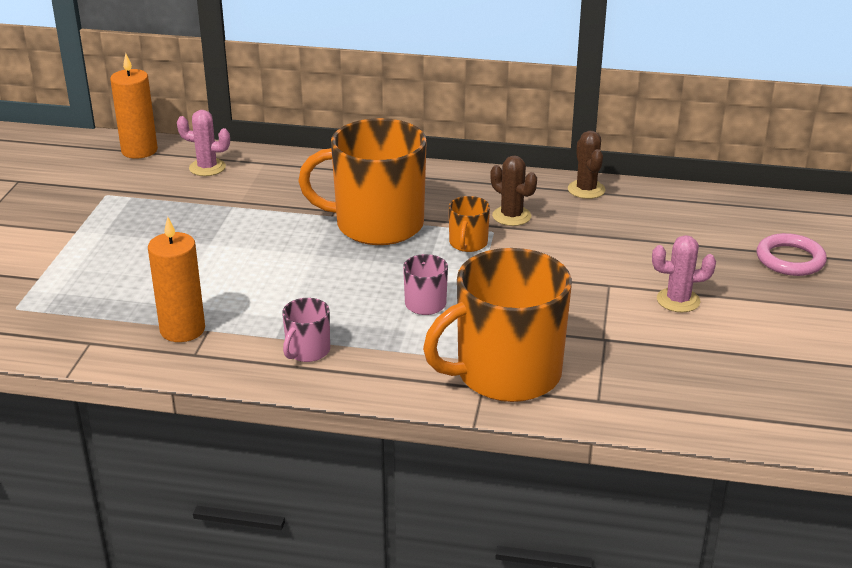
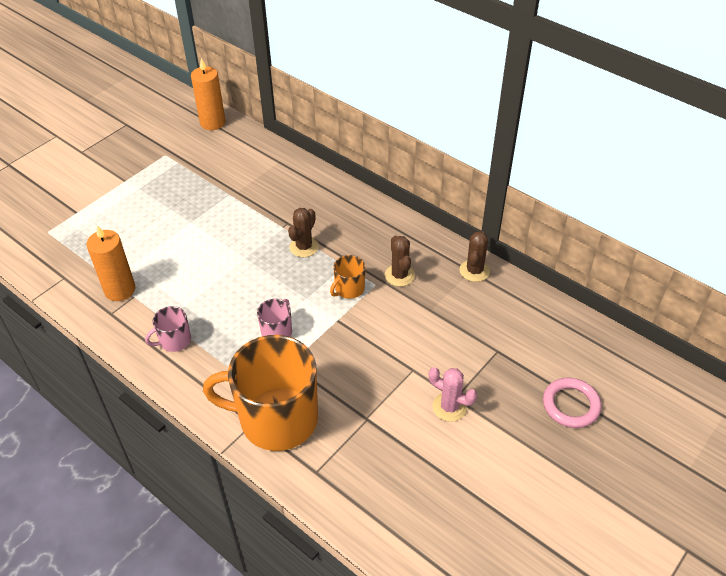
camera: 30 degrees right, 15 degrees up
(207, 167) = (240, 153): pink cactus -> none
(377, 225) = (304, 247): orange mug -> brown cactus

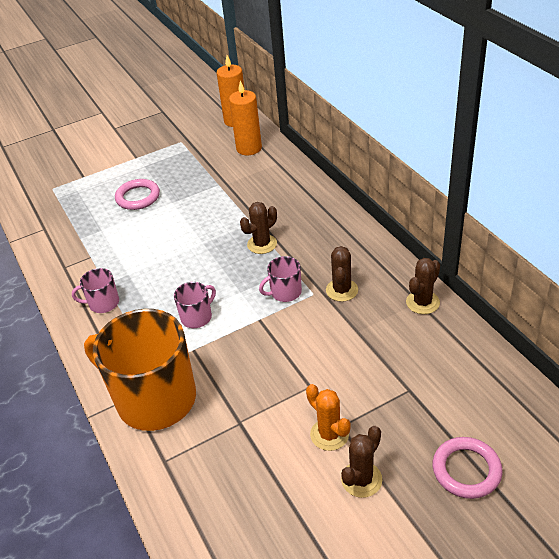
camera: 25 degrees right, 5 degrees down
(120, 290) = (82, 248): orange candle -> orange candle (249, 148)
(151, 223) = (138, 197): none -> pink ring
(349, 289) = (285, 292): orange mug -> pink mug
(449, 407) = (329, 434): pink cactus -> orange cactus
(493, 437) = (361, 479): none -> brown cactus

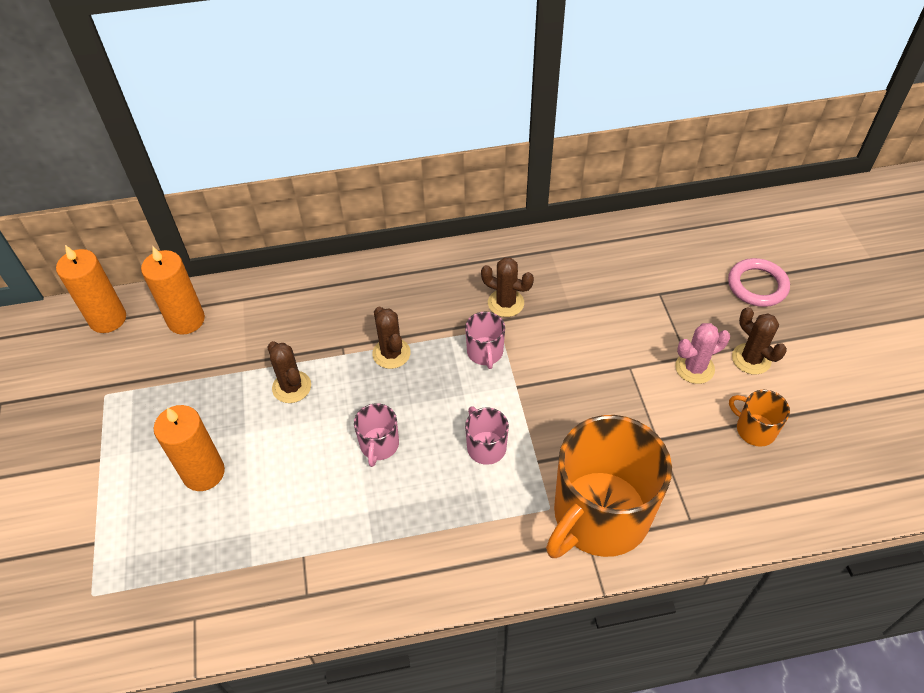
camera: 75 degrees left, 10 degrees up
(103, 303) = (411, 551): pink mug -> pink mug (379, 445)
(138, 197) = (203, 473): pink ring -> orange candle
(275, 495) = (754, 429): none -> orange mug
(329, 434) = (694, 368): orange cactus -> pink cactus
(422, 302) = (553, 247): brown cactus -> brown cactus (291, 387)

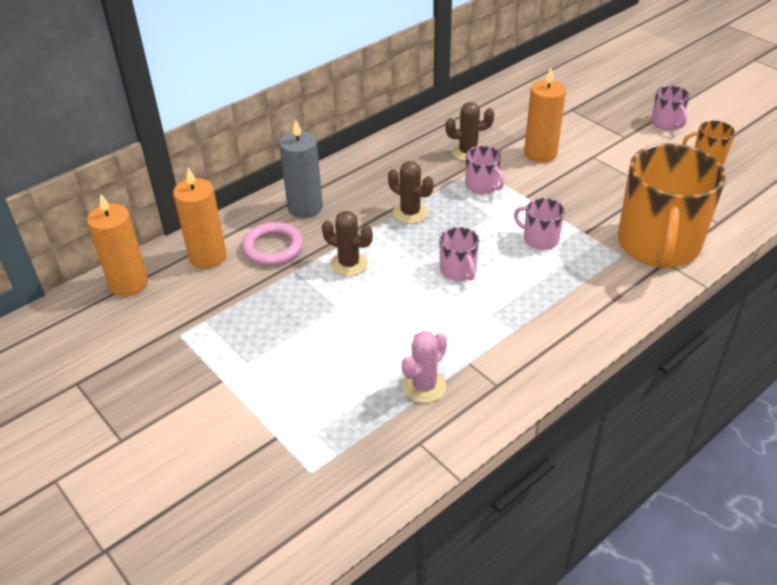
camera: 30 degrees left, 10 degrees down
(203, 473) = (329, 348): orange candle -> orange candle (540, 153)
(305, 302) = (305, 207): none -> grey candle
(694, 368) = (636, 141): pink cactus -> pink cactus (424, 386)
(751, 359) = (666, 123): brown cactus -> pink mug
(757, 285) = (630, 83): pink ring -> pink ring (273, 247)

